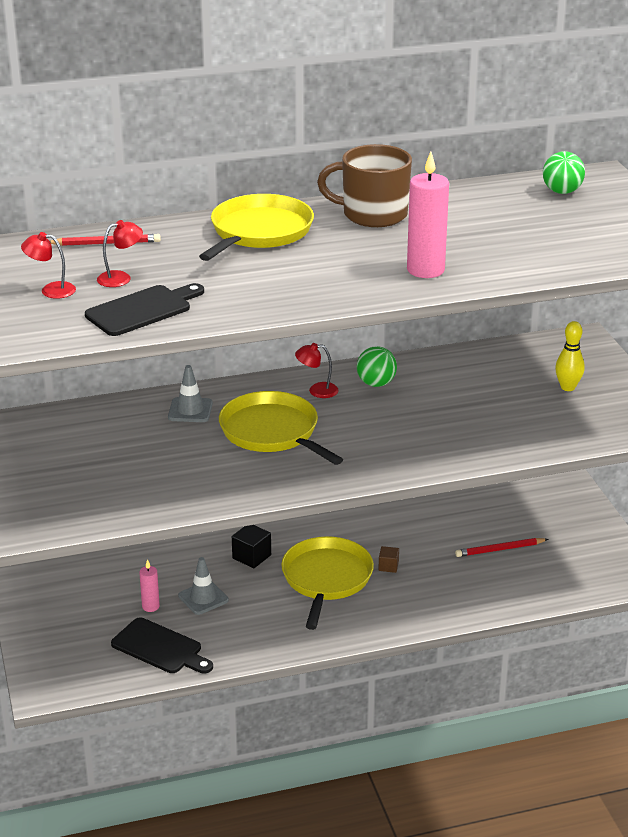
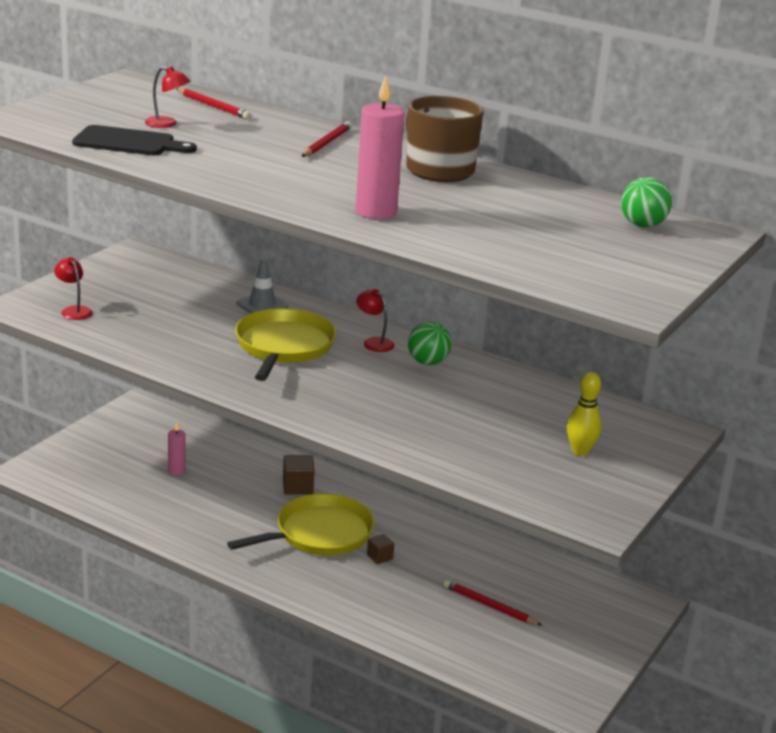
camera: 45 degrees right, 5 degrees down
(51, 290) = (111, 111): red lamp -> red lamp (74, 310)
(160, 648) = (133, 497): black cutting board -> none
(203, 598) = (217, 488): grey traffic cone -> none
(251, 557) = (297, 487): black cube -> brown cube
(259, 232) = (326, 143): yellow pan -> red pencil

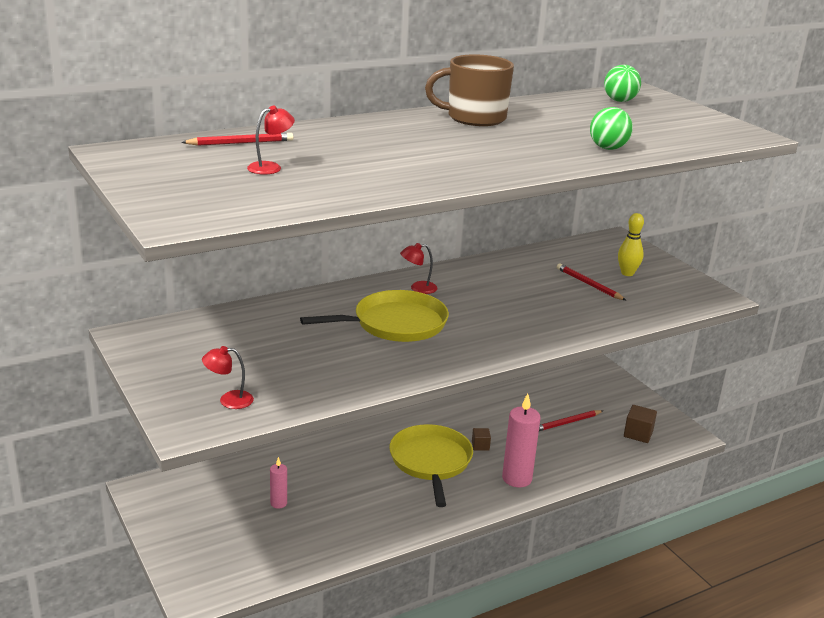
camera: 60 degrees left, 0 degrees up
(129, 142) = (308, 190): black cutting board -> none
(262, 306) = (310, 311): grey traffic cone -> none
(283, 347) = (395, 324): yellow pan -> yellow pan turned 120 degrees clockwise
(297, 487) = (357, 449): brown cube -> brown cube (638, 434)
(326, 143) = (381, 132): red pencil -> red pencil (589, 284)
(376, 212) = (552, 153): pink candle -> pink candle (517, 478)
(427, 362) = (466, 280): green ball -> green ball (608, 148)

